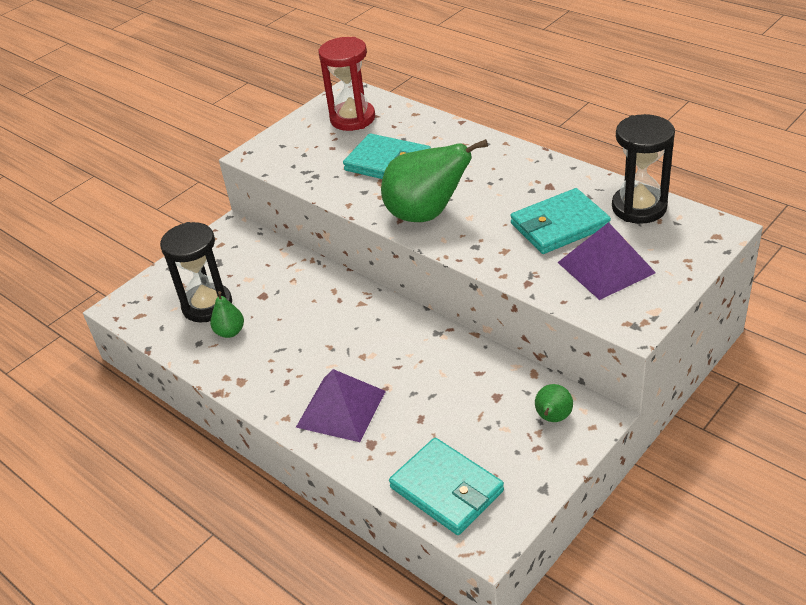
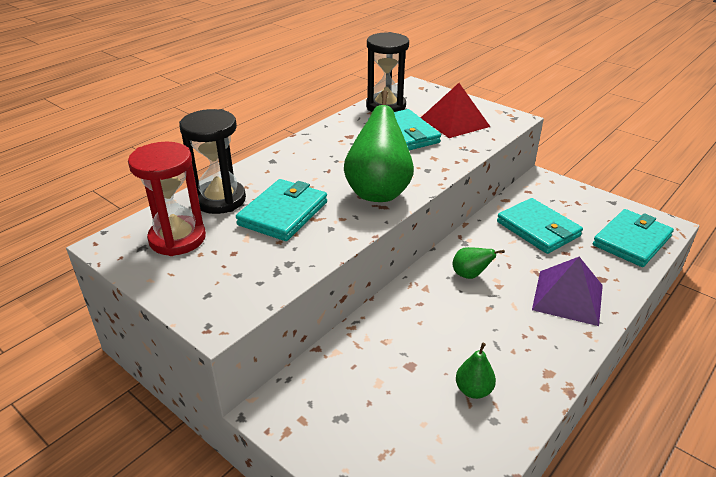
camera: 95 degrees left, 5 degrees down
(207, 305) = (426, 419): black hourglass -> black hourglass (220, 200)
(468, 398) = (538, 229): none -> turquoise wallet
(552, 418) = (548, 195): green pear -> green pear (470, 275)
(605, 267) = (454, 122): purple pyramid -> red pyramid

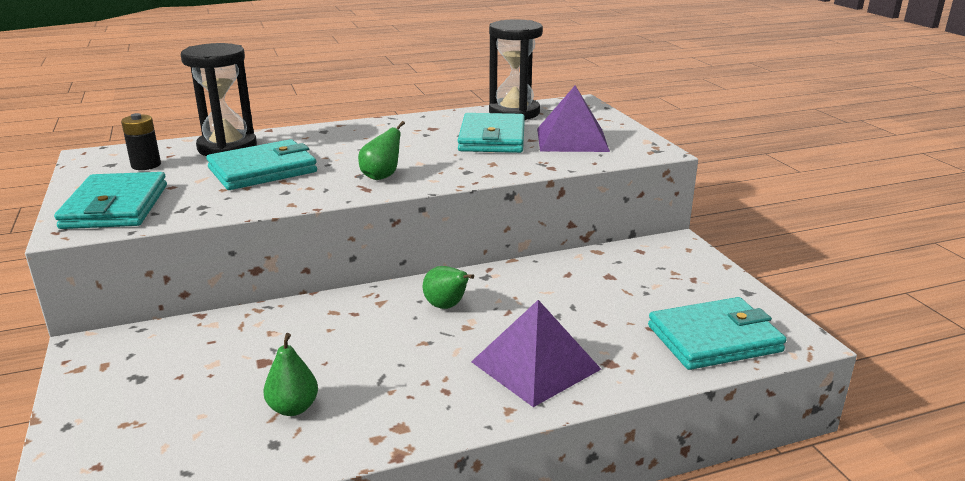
camera: 30 degrees right, 10 degrees down
(177, 239) = (146, 165): red hourglass -> black battery
(378, 192) = (382, 176): green pear -> green pear, size x0.47
(454, 122) = (572, 139): red pyramid -> purple pyramid
(538, 229) = (597, 289): turquoise wallet -> turquoise wallet (115, 206)

